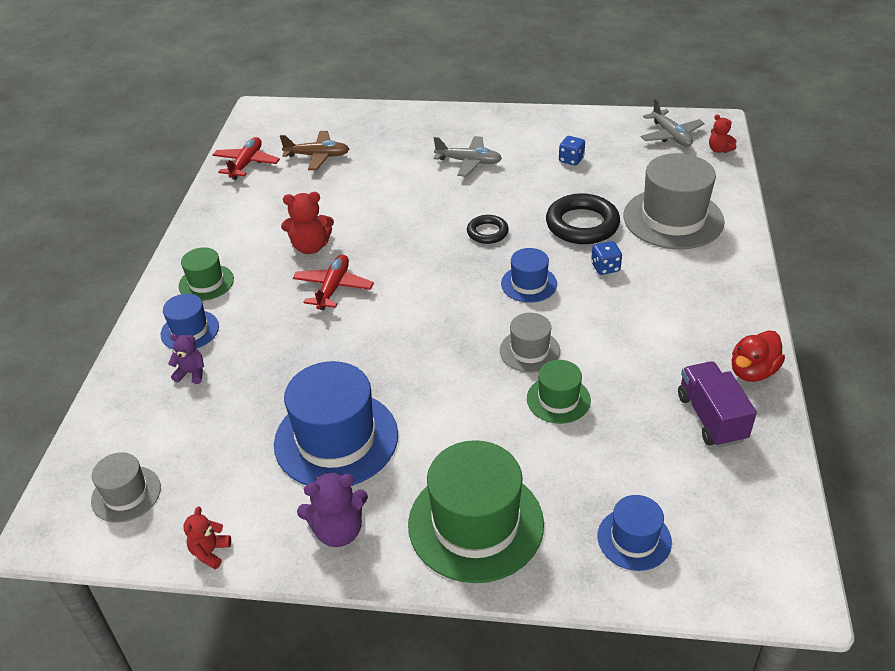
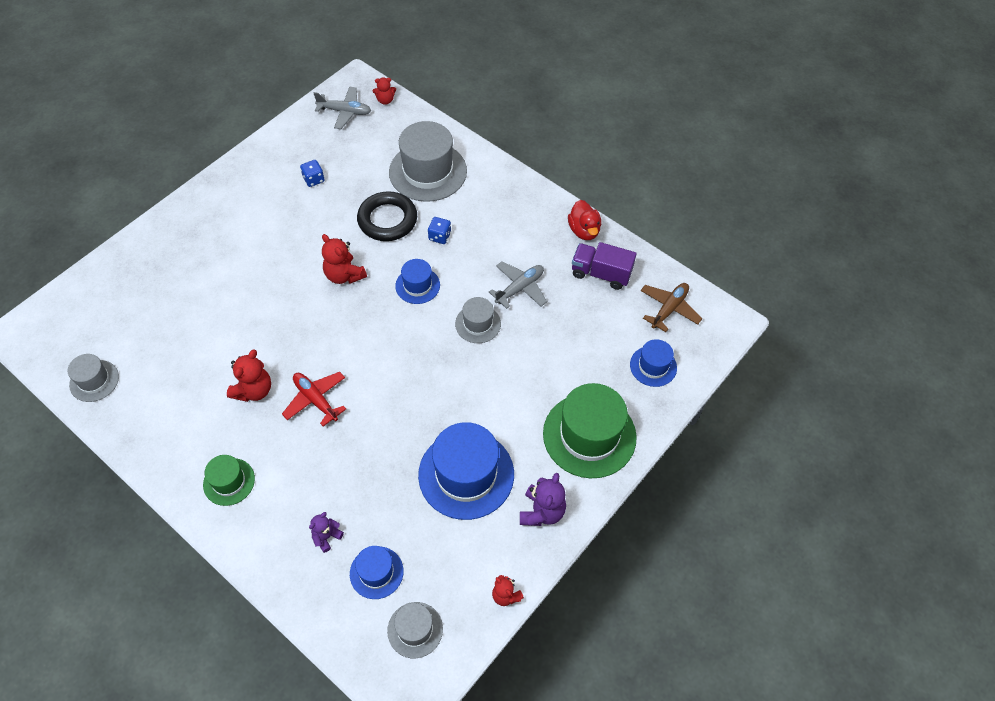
camera: 60 degrees left, 15 degrees up
(190, 330) = (276, 517): blue hat -> blue hat (376, 572)
(246, 164) = (94, 381): red plane -> grey hat
(317, 156) = (139, 326): brown plane -> brown plane (669, 309)
(469, 162) = (253, 237): grey plane -> grey plane (520, 288)
(487, 232) = (344, 275): black ring -> red teddy bear
(558, 399) = (530, 335): green hat -> none

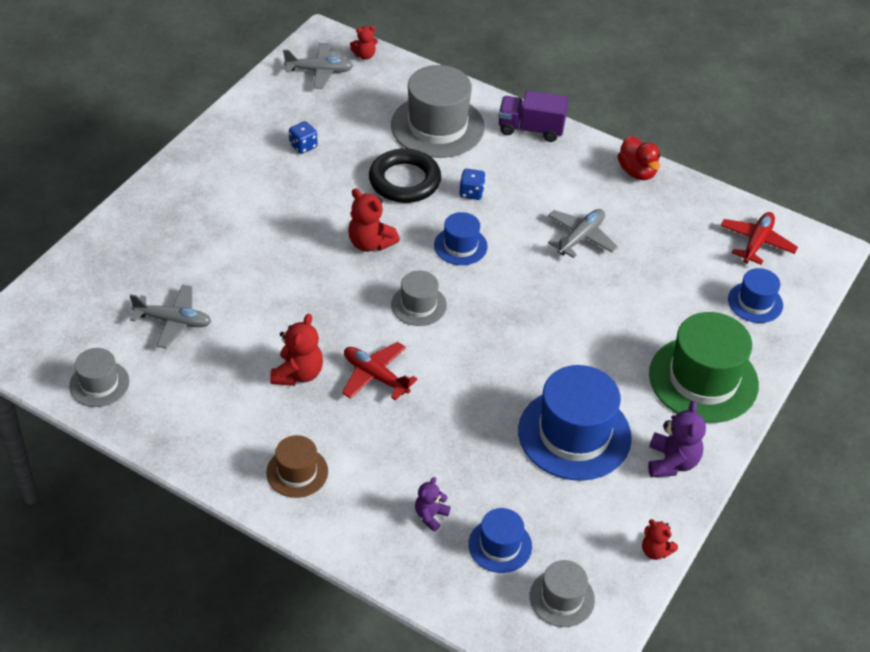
camera: 10 degrees left, 10 degrees down
(167, 330) = (173, 321): none -> grey plane
(229, 481) = (297, 472): green hat -> brown hat
(478, 324) = (542, 279): grey hat -> grey hat (418, 305)
(601, 274) = (669, 214): purple truck -> purple truck (531, 129)
(669, 309) = (756, 243): brown plane -> red plane

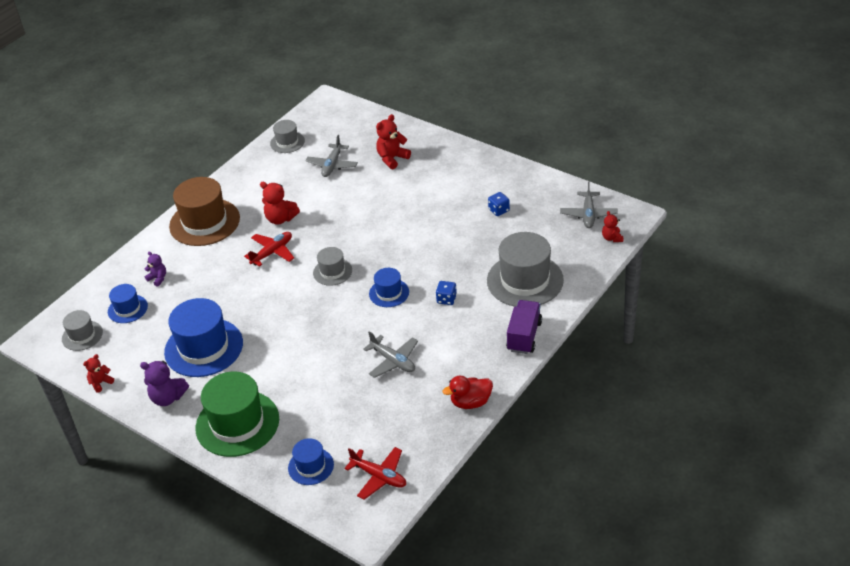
camera: 100 degrees right, 5 degrees down
(297, 472) = (204, 222): brown hat -> brown hat, size x1.89
(370, 243) = (395, 247): red teddy bear -> red teddy bear (392, 158)
(404, 181) = (460, 263): black ring -> none

